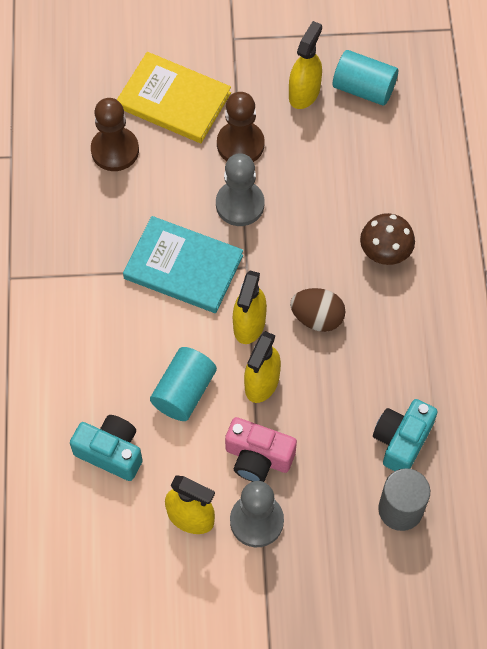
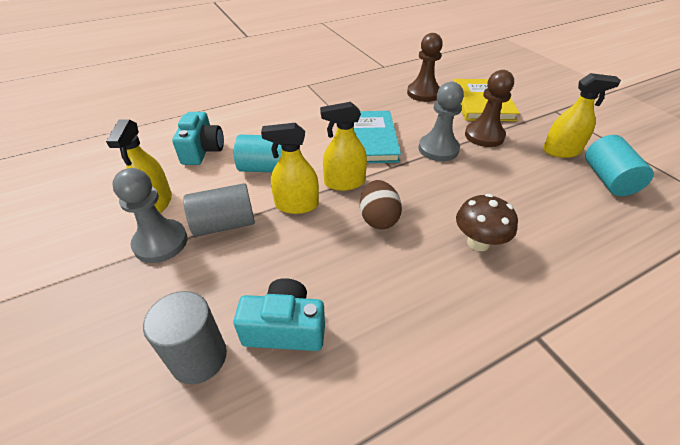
camera: 65 degrees right, 20 degrees down
(258, 457) = (224, 224): pink camera -> grey cylinder

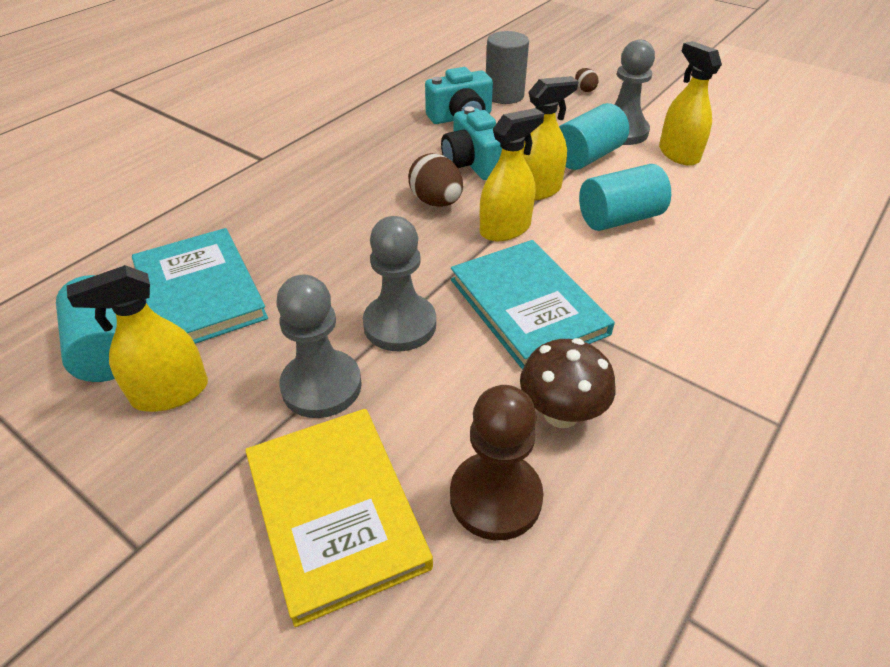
camera: 155 degrees right, 0 degrees up
(102, 328) = (584, 89): none -> brown egg
(202, 150) = (730, 216): turquoise camera -> turquoise camera (473, 163)
(224, 224) = (587, 157): grey cylinder -> turquoise cylinder
(478, 242) = (316, 209): brown mushroom -> brown mushroom (561, 413)
(484, 136) = (321, 386): brown pawn -> grey pawn
(562, 198) = (199, 292): none -> turquoise book

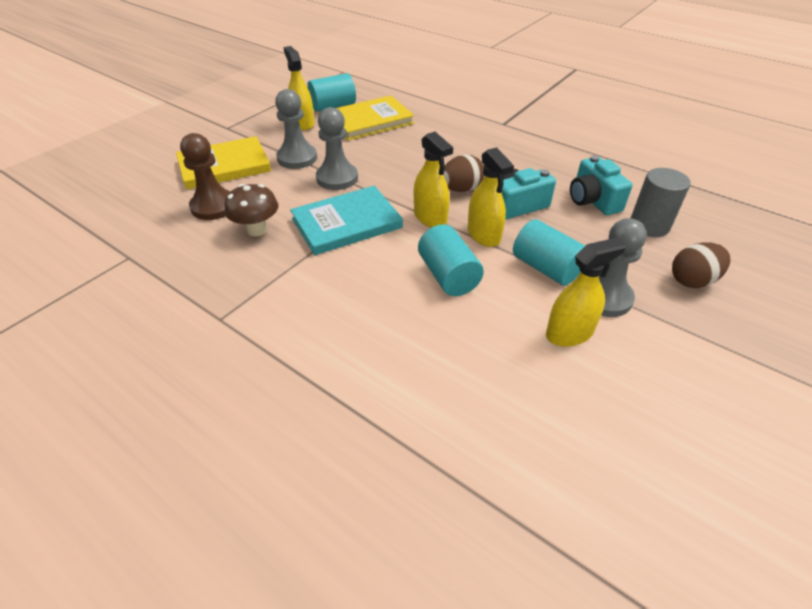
camera: 90 degrees right, 0 degrees up
(199, 292) = (370, 121): turquoise book -> yellow book
(584, 89) = (692, 280): brown egg -> brown egg, size x1.86

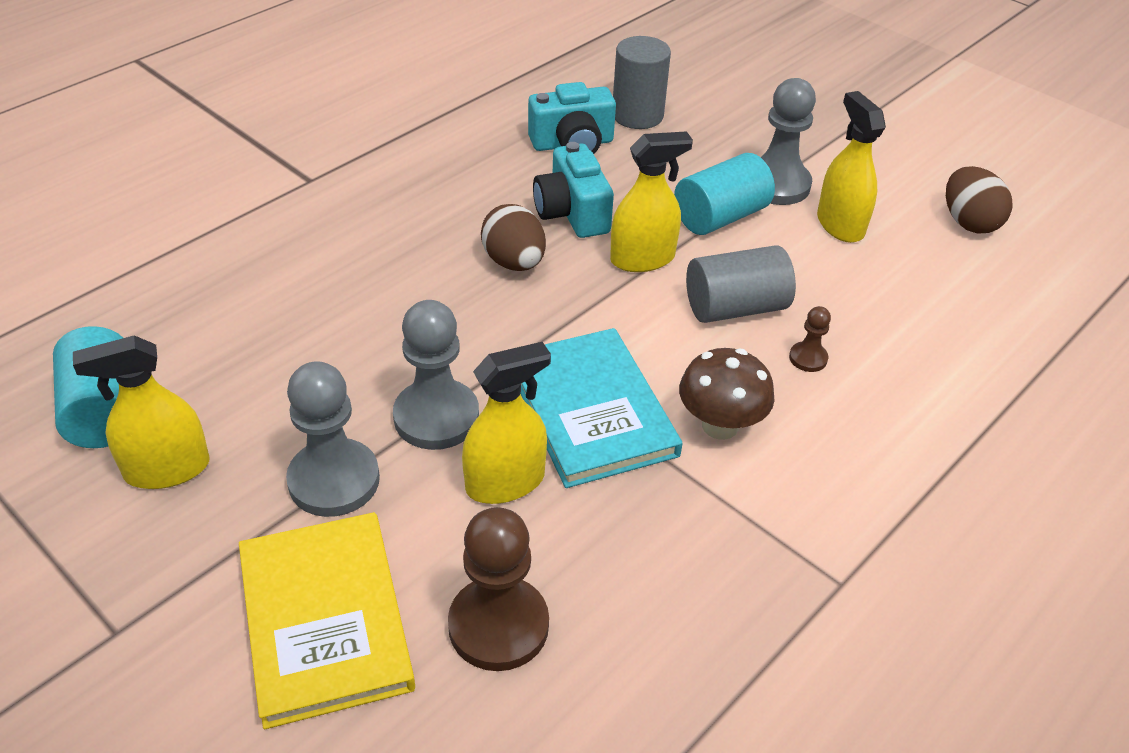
camera: 85 degrees left, 0 degrees up
(257, 230) = (595, 542): brown mushroom -> brown mushroom (720, 425)
(370, 121) = (213, 352): yellow book -> none
(406, 310) = (808, 358): none -> brown pawn
(430, 217) = (590, 307): yellow spray bottle -> yellow spray bottle (505, 482)
(448, 276) = (735, 308): turquoise cylinder -> grey cylinder
(692, 280) = (746, 116): brown egg -> brown egg (968, 222)

